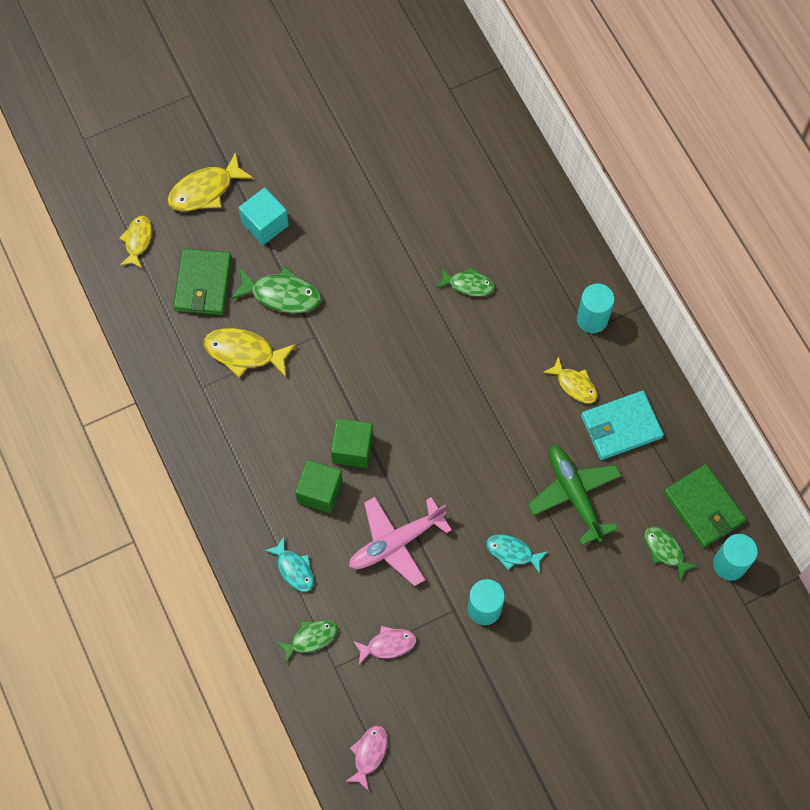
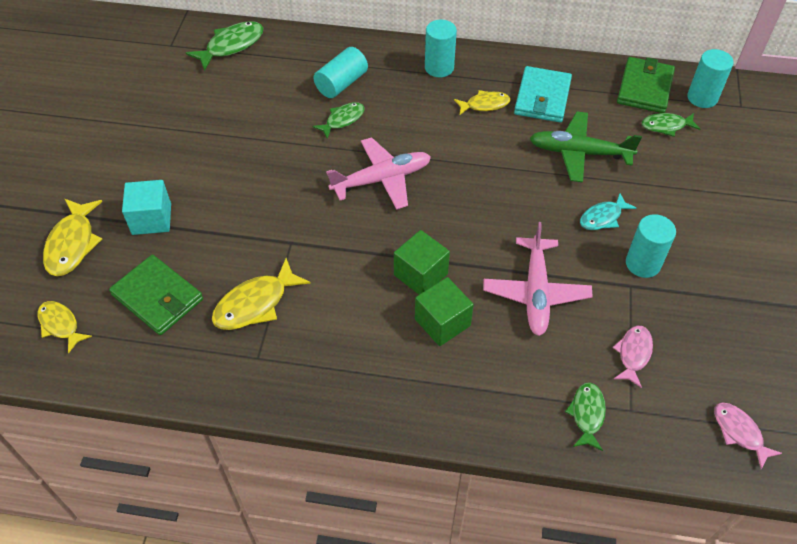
camera: 55 degrees left, 15 degrees down
(281, 294) = (228, 244): green fish -> green fish (231, 46)
(294, 569) = (504, 387): turquoise fish -> none
(425, 358) = (381, 180): none -> pink plane
(510, 254) = (341, 83): none -> turquoise cylinder
(703, 507) = (645, 88): green wallet -> green wallet turned 75 degrees counterclockwise

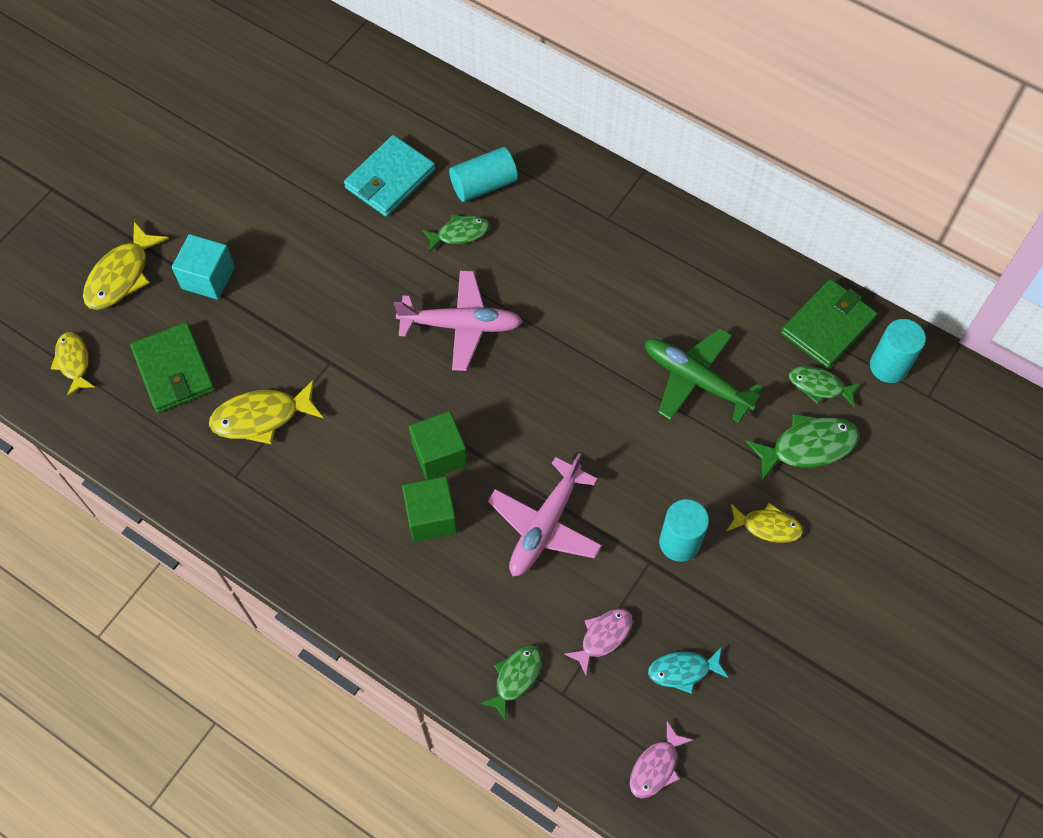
camera: 25 degrees right, 10 degrees up
(231, 46) = (390, 88): green fish -> green fish (808, 446)
(439, 68) = (604, 205): turquoise cylinder -> none
(484, 105) = (627, 275): yellow fish -> yellow fish (767, 526)
(542, 97) = (698, 291): turquoise wallet -> turquoise wallet (390, 179)
(603, 217) = (671, 470): turquoise fish -> turquoise fish (683, 671)
(739, 432) = (656, 766): pink fish -> pink fish turned 135 degrees counterclockwise

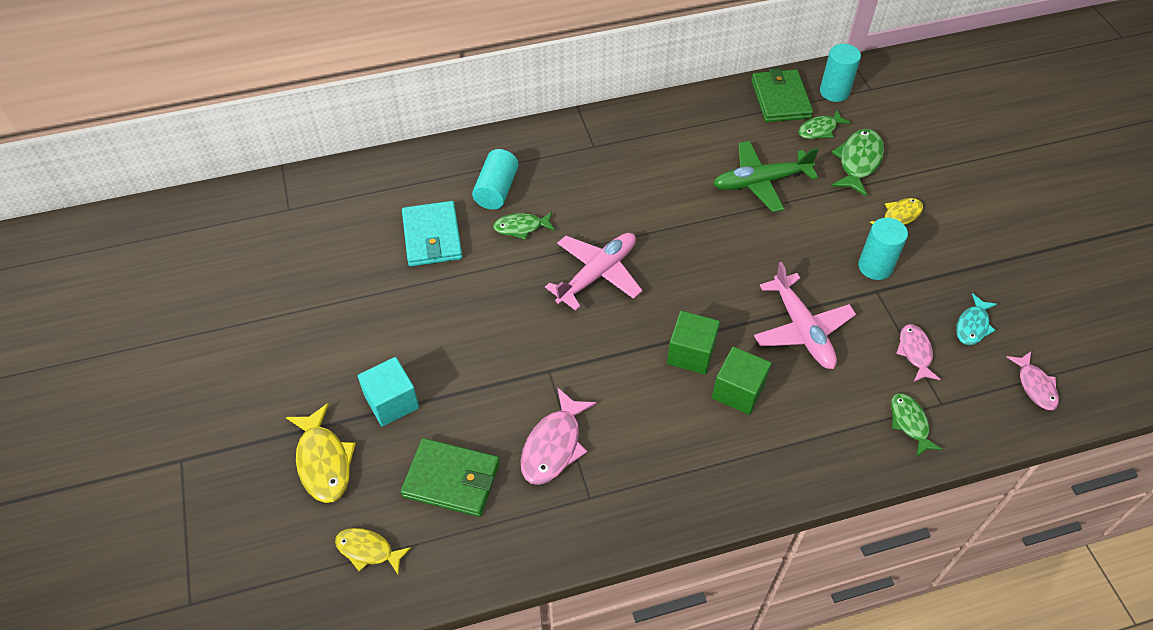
camera: 50 degrees left, 10 degrees down
(262, 417) = (554, 445): yellow fish -> pink fish
(460, 233) = (521, 227): green fish -> green fish turned 120 degrees counterclockwise

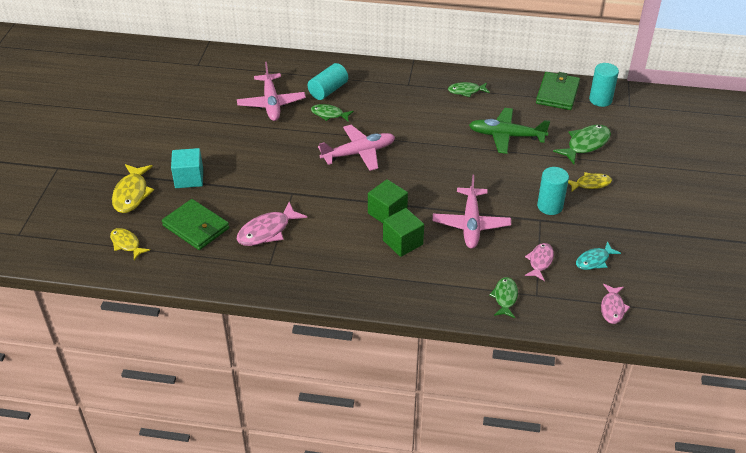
camera: 25 degrees right, 10 degrees down
(432, 237) = (271, 103): turquoise wallet -> pink plane
(820, 130) = (572, 118): green fish -> green fish (466, 91)

